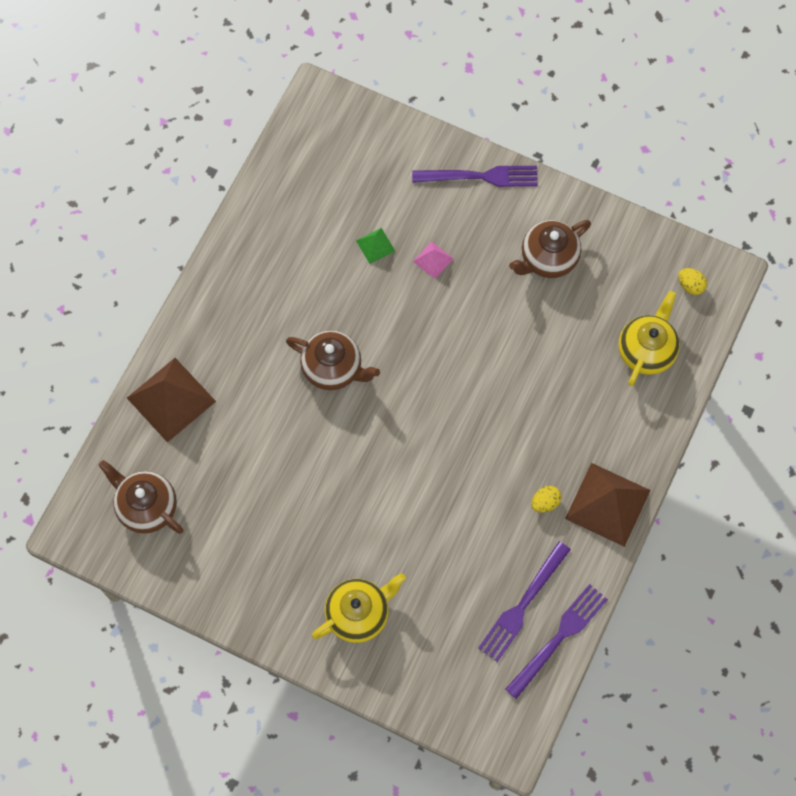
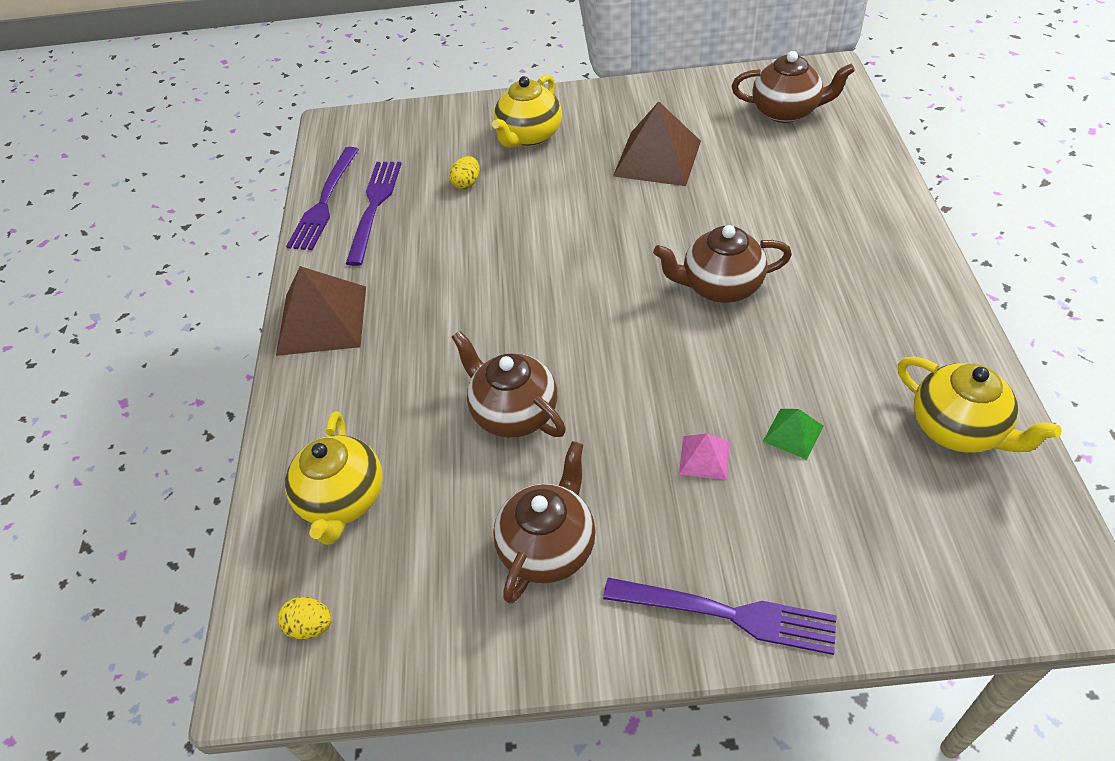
camera: 155 degrees right, 20 degrees down
(171, 399) = (855, 184): brown pyramid -> brown pyramid (657, 158)
(289, 197) = (958, 429): none -> yellow teapot
(481, 176) = (730, 614): purple fork -> purple fork turned 135 degrees counterclockwise
(520, 351) = (513, 413): none -> brown teapot
(545, 502) = (395, 289): yellow egg -> yellow egg (467, 183)

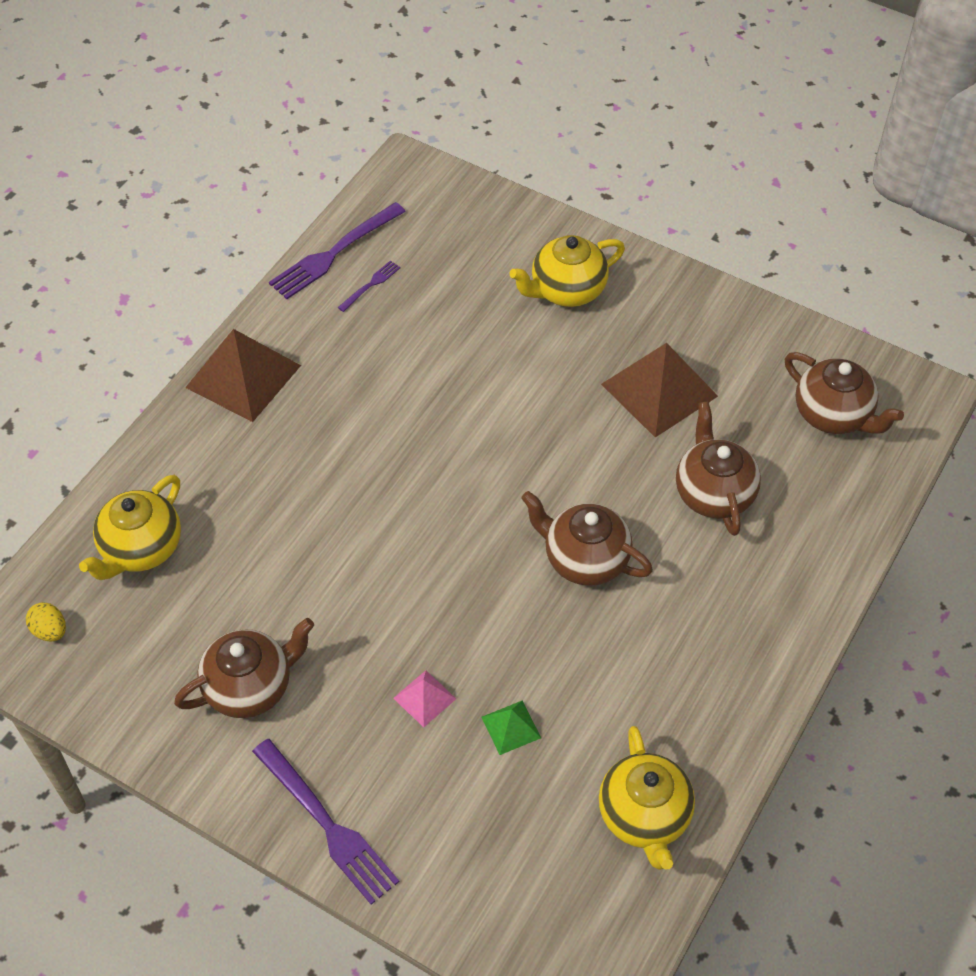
camera: 30 degrees right, 5 degrees up
(374, 206) = (371, 284): purple fork -> purple fork, size x0.49
(467, 183) = (467, 309): yellow egg -> none
(513, 413) = (317, 561): brown teapot -> brown teapot (713, 493)

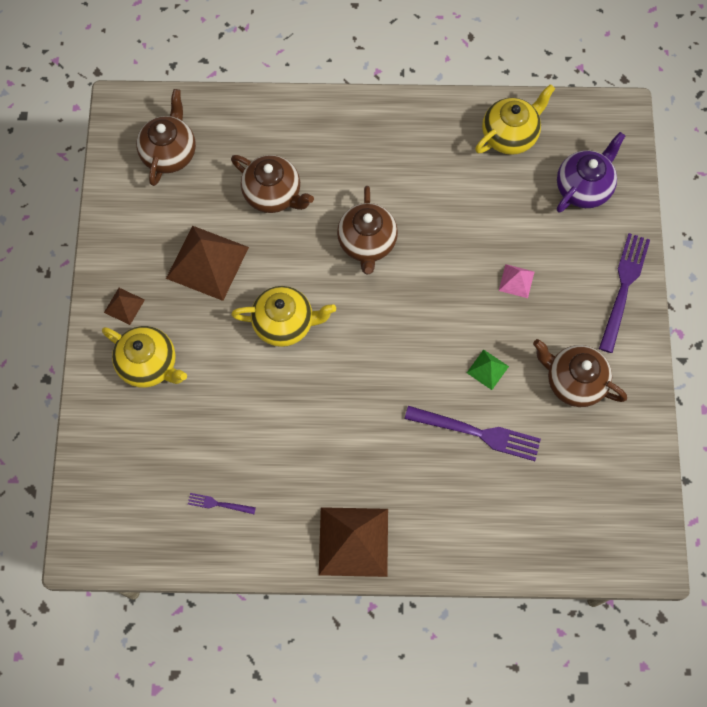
camera: 120 degrees left, 15 degrees up
(50, 631) = (619, 528): yellow egg -> none
(141, 549) = (528, 513): yellow teapot -> yellow teapot (284, 323)
(333, 254) = (203, 551): purple fork -> purple fork (479, 433)
(505, 866) = (583, 187): none -> purple teapot
(511, 727) = (503, 226): green pyramid -> green pyramid (487, 369)
(651, 296) = (124, 306): none -> brown pyramid
(713, 493) = (273, 194): brown teapot -> brown teapot turned 105 degrees counterclockwise

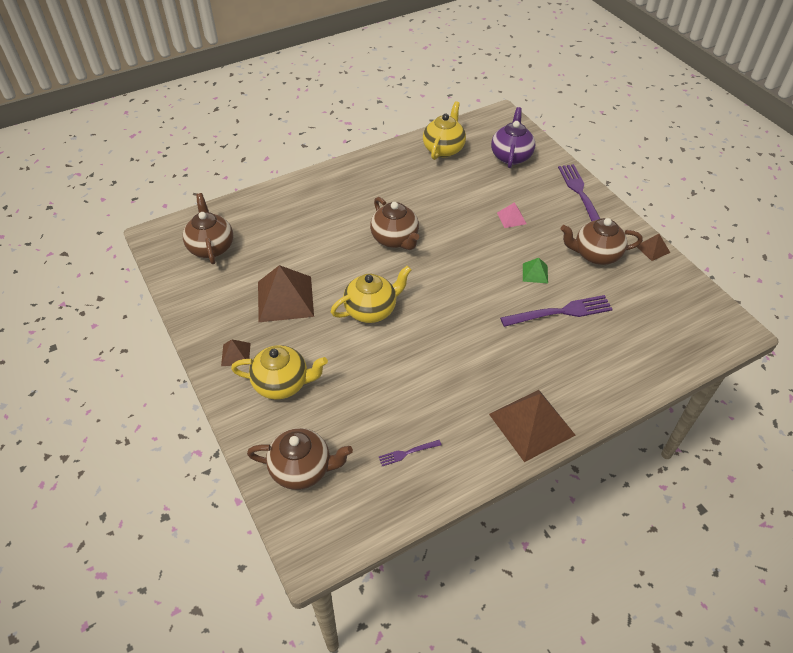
camera: 30 degrees left, 20 degrees down
(273, 194) = (307, 239): brown teapot -> brown teapot (302, 469)
(646, 409) = (652, 249): none -> brown pyramid

